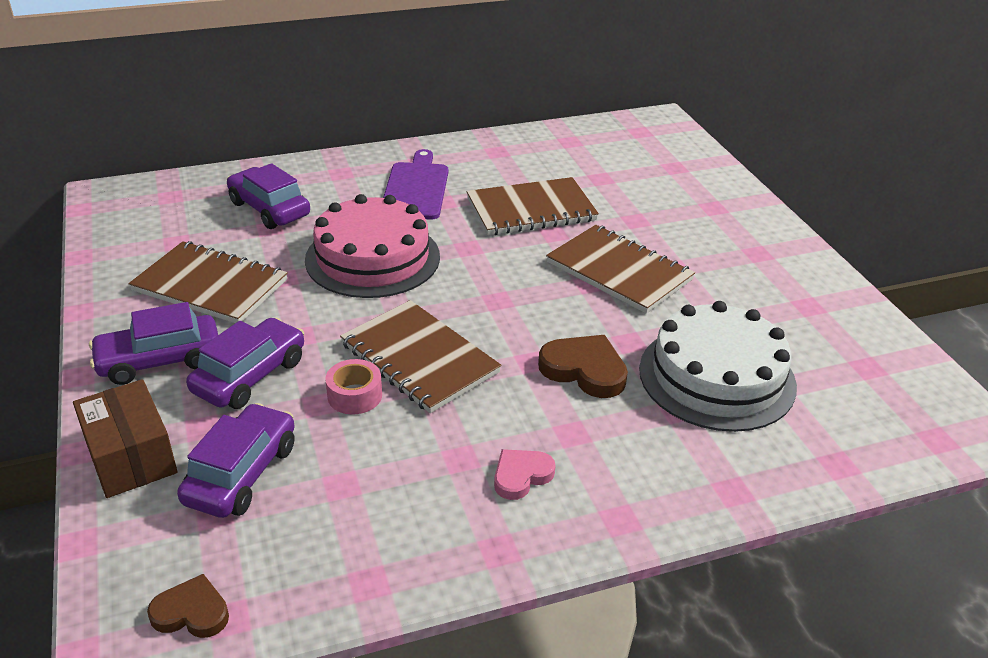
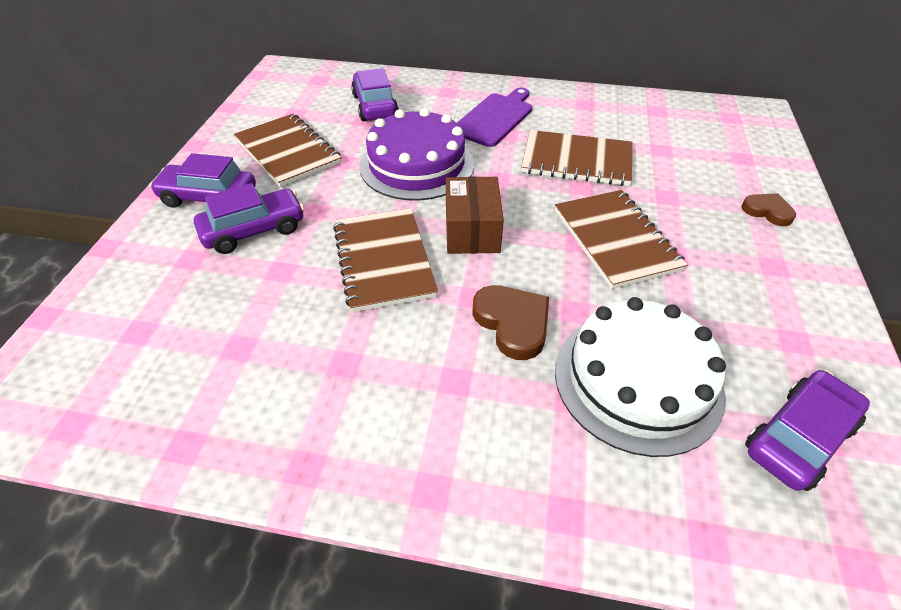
camera: 30 degrees right, 10 degrees up
(131, 456) = (129, 264): brown box -> brown box (472, 231)
(191, 612) = (54, 408): brown heart -> brown heart (767, 211)
(241, 473) = (182, 307): purple car -> purple car (798, 438)
(354, 395) = (311, 274): pink tape -> none
(372, 258) = (417, 165): pink cake -> purple cake
(521, 476) = (379, 403): pink heart -> none

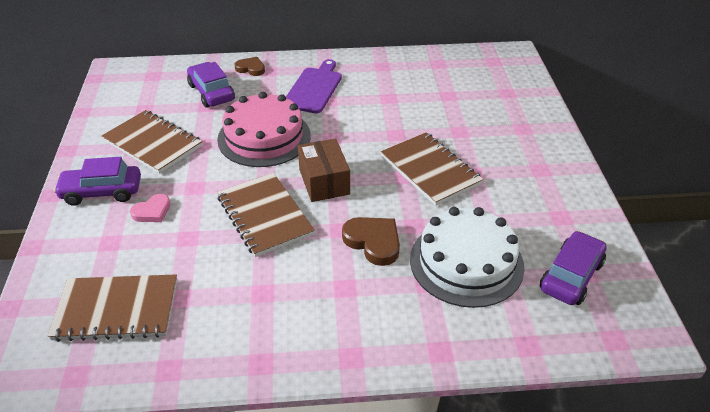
camera: 15 degrees left, 5 degrees down
(254, 230) = (152, 211): purple car -> pink heart
(417, 165) = (264, 137): purple cake -> pink cake
(576, 161) = (387, 114): brown notebook -> brown notebook (116, 309)
(767, 211) = (530, 131): brown heart -> brown heart (251, 68)

